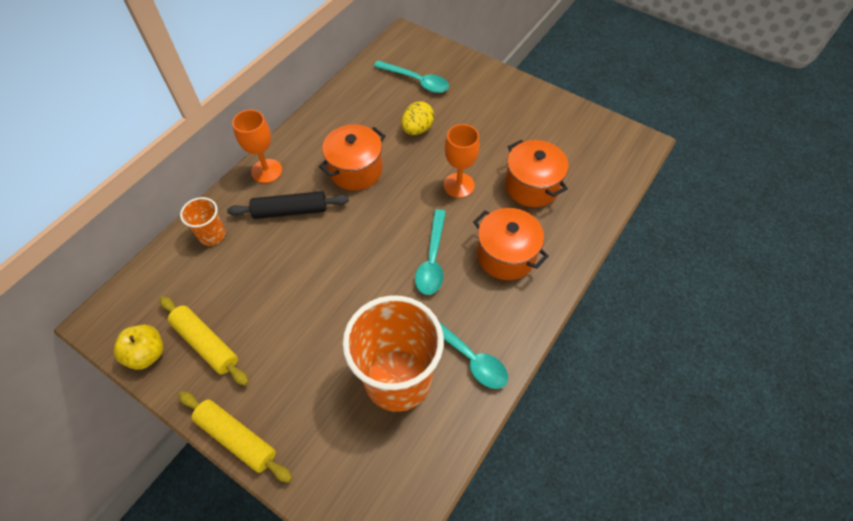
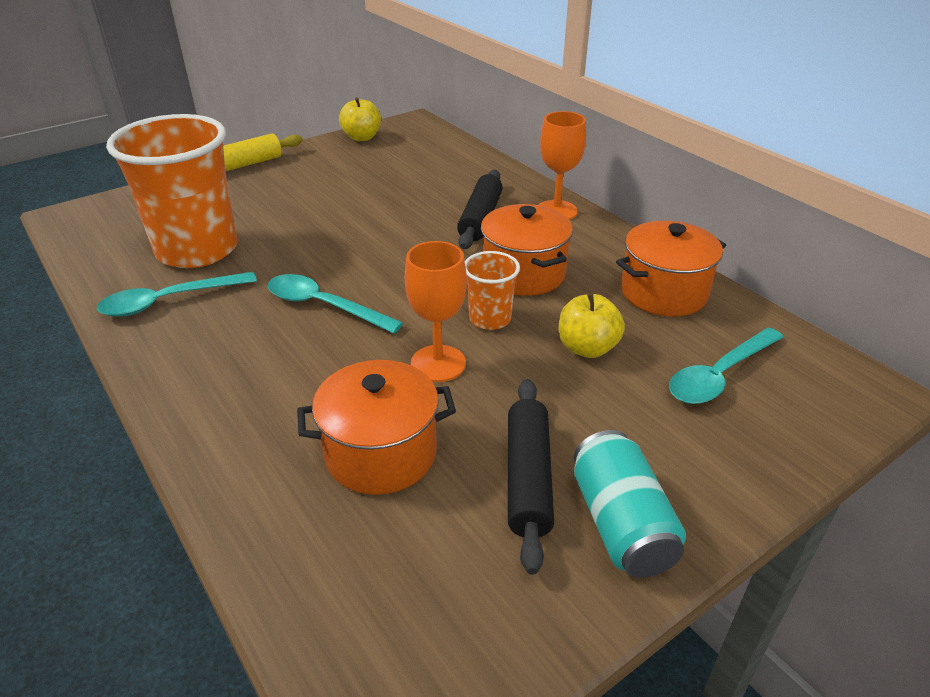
camera: 110 degrees right, 20 degrees down
(206, 343) = (347, 161): yellow rolling pin -> none
(212, 235) = (476, 172): orange cup -> orange cup (490, 319)
(417, 129) = (587, 348): yellow egg -> yellow apple
(506, 255) = (271, 376): orange pot -> orange pot (663, 293)
(516, 132) = (527, 478): none -> black rolling pin
(523, 101) = (621, 524): none -> turquoise can

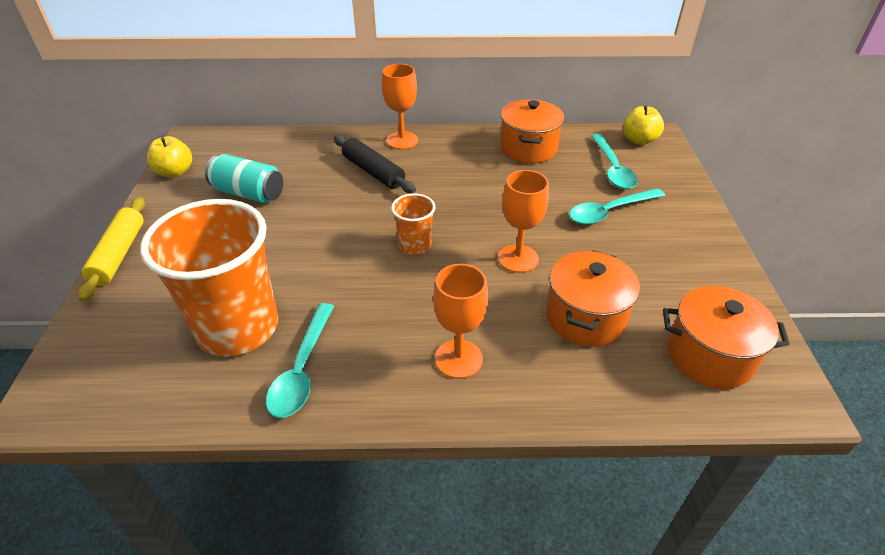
camera: 55 degrees left, 5 degrees up
(242, 383) = (458, 359): none -> orange goblet
(324, 306) = (403, 284): turquoise spoon -> turquoise spoon (609, 212)
(490, 319) = (492, 218): orange cup -> orange cup (414, 245)
(523, 273) = (458, 185): orange pot -> orange pot (709, 356)
(527, 478) = (645, 269): black rolling pin -> none
(587, 348) = (554, 197): yellow apple -> yellow apple (639, 140)
(621, 524) = (697, 253): turquoise can -> turquoise can (249, 193)

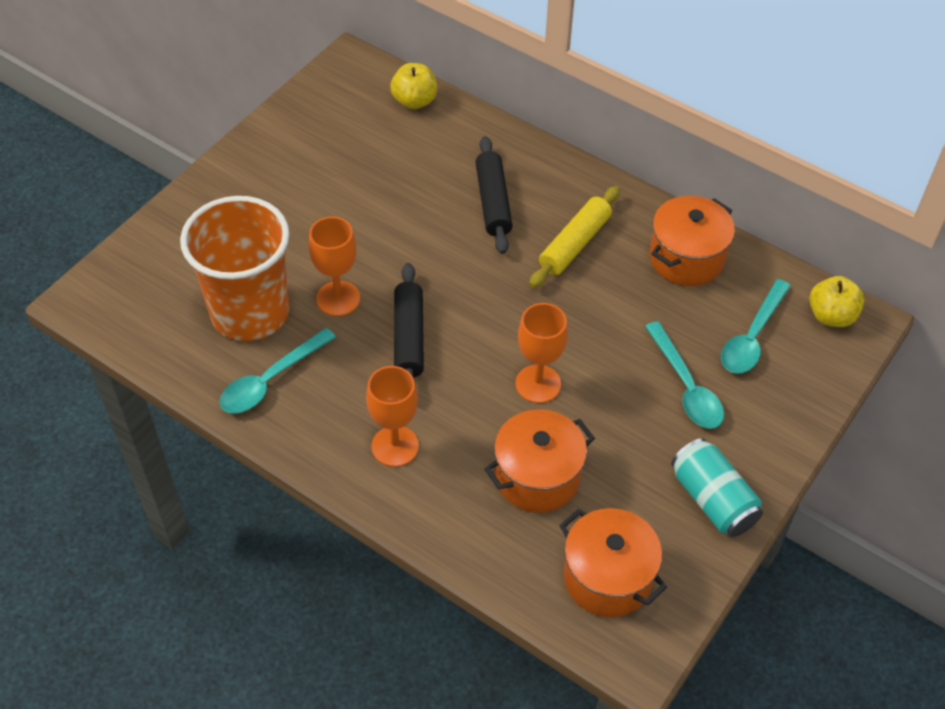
camera: 35 degrees right, 10 degrees up
(119, 254) = (206, 181): yellow rolling pin -> yellow rolling pin (575, 244)
(175, 172) = (308, 102): yellow apple -> yellow apple (414, 101)
(249, 193) = (356, 167): turquoise can -> turquoise can (713, 500)
(393, 277) = (409, 337): none -> black rolling pin
(402, 140) = (559, 174): orange goblet -> orange goblet (338, 298)
(414, 245) = (457, 314): orange cup -> none
(609, 212) = (686, 386): turquoise spoon -> turquoise spoon turned 120 degrees counterclockwise

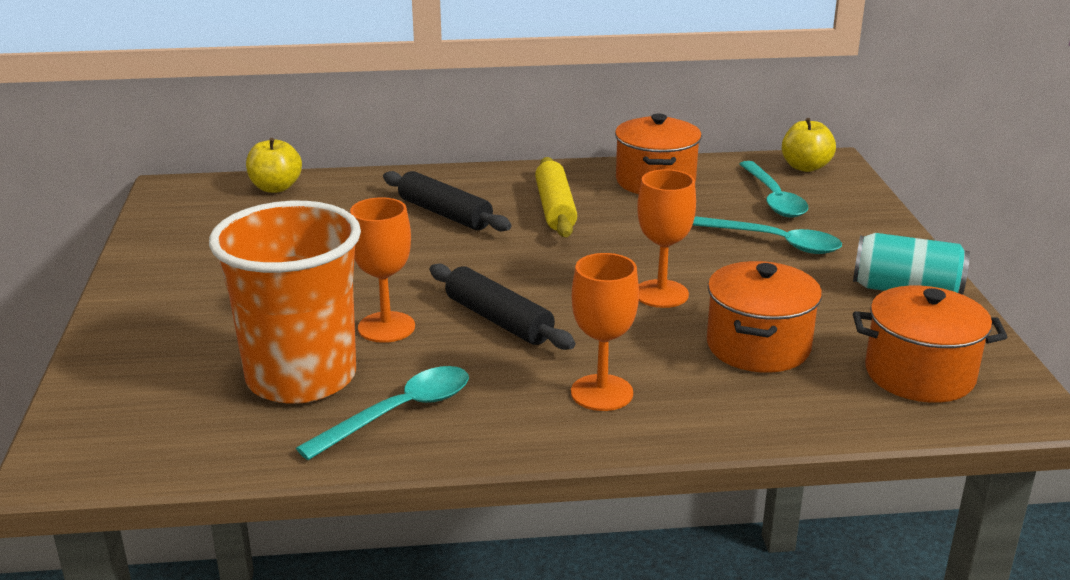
camera: 40 degrees left, 25 degrees down
(270, 380) = (399, 413): turquoise spoon -> turquoise spoon turned 135 degrees counterclockwise

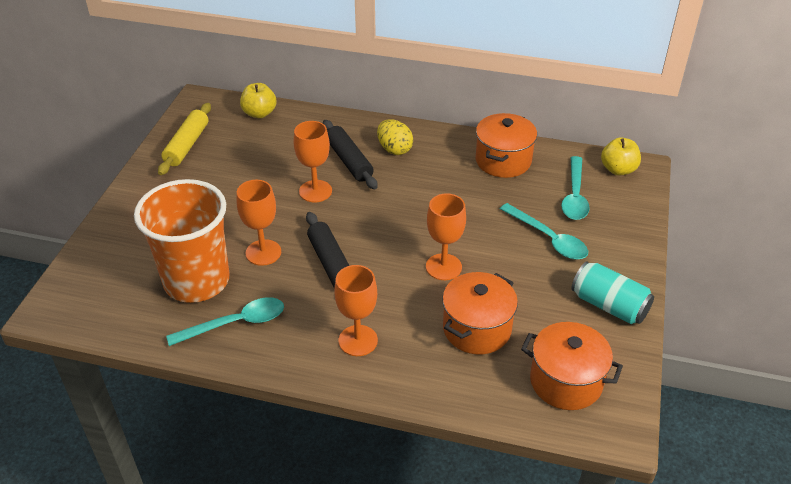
camera: 20 degrees right, 15 degrees up
(418, 251) = (315, 191): none -> orange goblet
(500, 193) = (394, 149): none -> yellow egg
(555, 208) = (421, 172): yellow rolling pin -> yellow rolling pin (187, 145)

